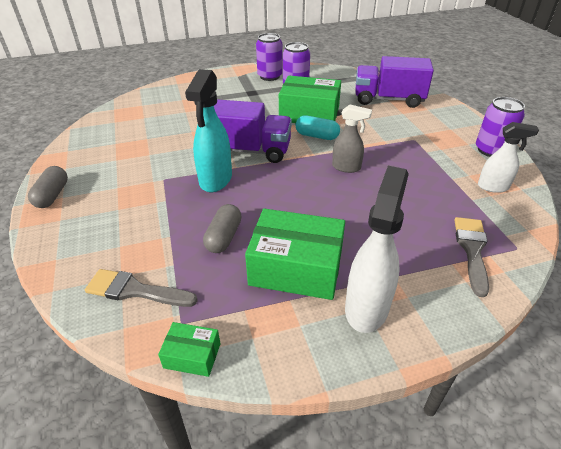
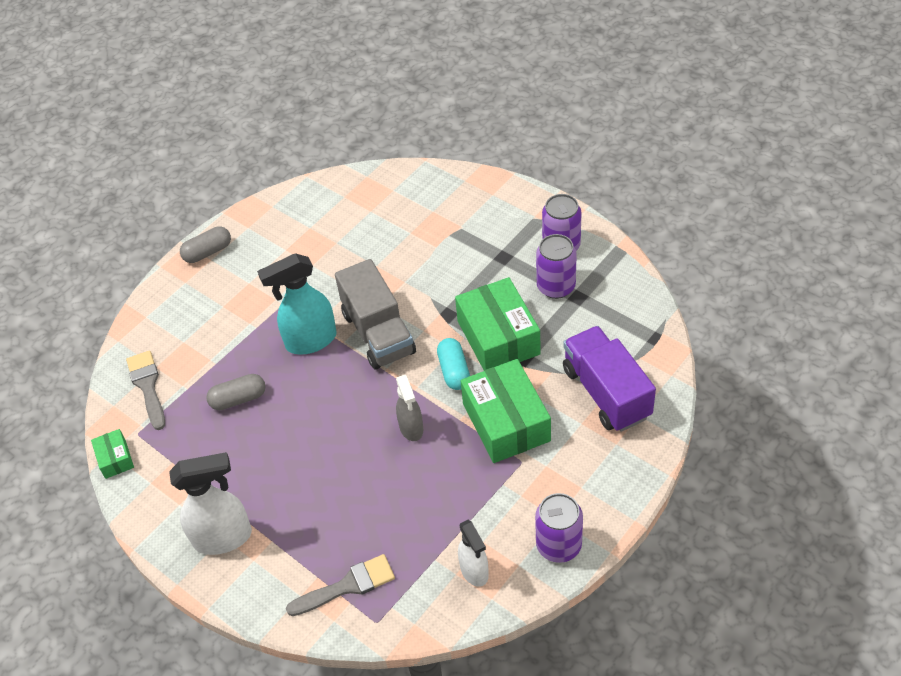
camera: 60 degrees right, 10 degrees up
(249, 151) = (378, 333): purple truck -> grey truck
(296, 267) = (236, 468): green box -> green box (506, 422)

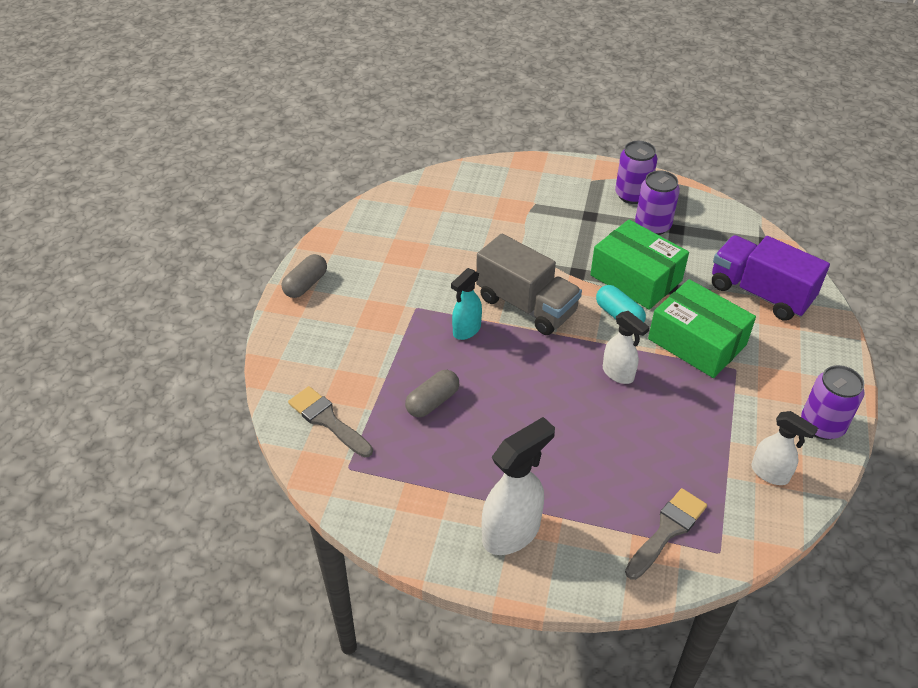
camera: 30 degrees left, 5 degrees down
(115, 459) = (340, 500): green box -> none
(310, 341) = (466, 330): turquoise spray bottle -> turquoise spray bottle, size x0.62
(411, 428) = (618, 374): grey spray bottle -> white spray bottle

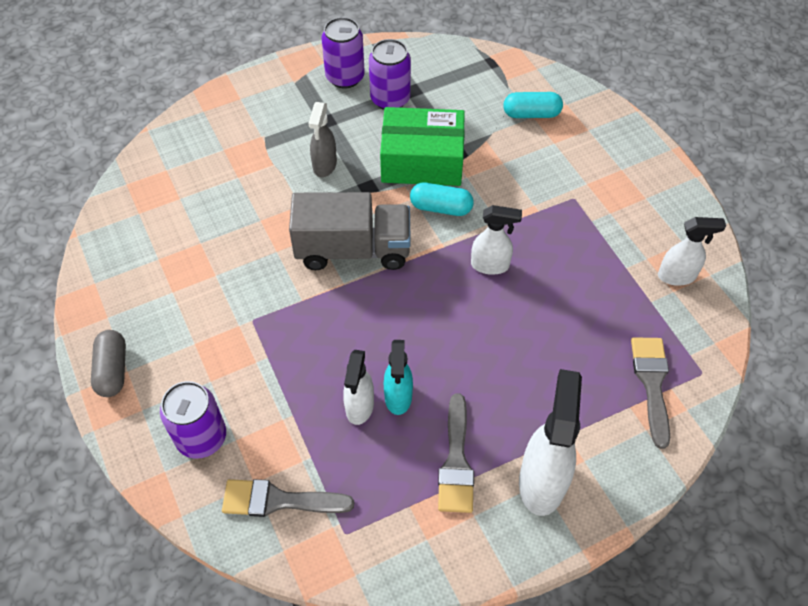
camera: 40 degrees left, 10 degrees up
(432, 402) = (359, 407): grey capsule -> white spray bottle
(463, 478) = (456, 461): none -> grey brush
(466, 330) = (322, 312): turquoise spray bottle -> turquoise spray bottle (398, 397)
(559, 243) = (324, 166): none -> grey spray bottle
(697, 342) = (524, 192): green box -> none
(760, 293) = (531, 114): purple truck -> turquoise capsule
(822, 425) = (675, 207): purple can -> purple can (201, 437)

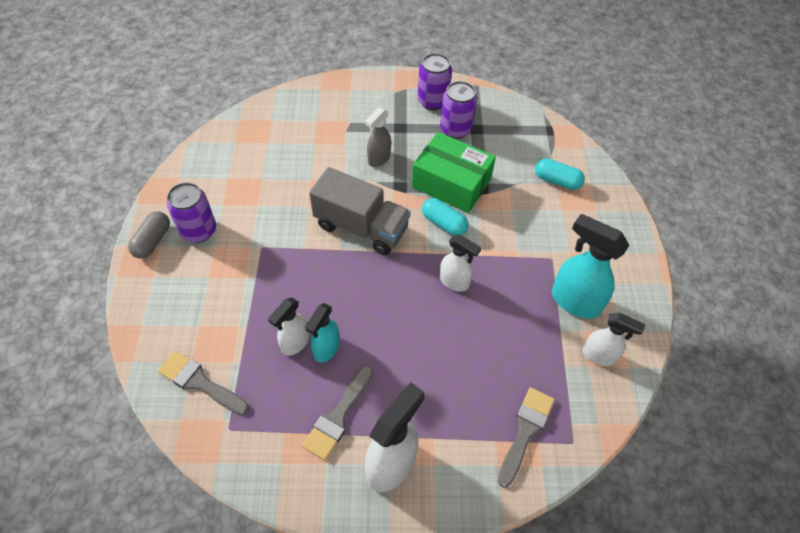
camera: 25 degrees right, 0 degrees up
(201, 437) = (178, 313): purple can -> purple can (199, 231)
(622, 232) = (574, 301): none -> turquoise spray bottle

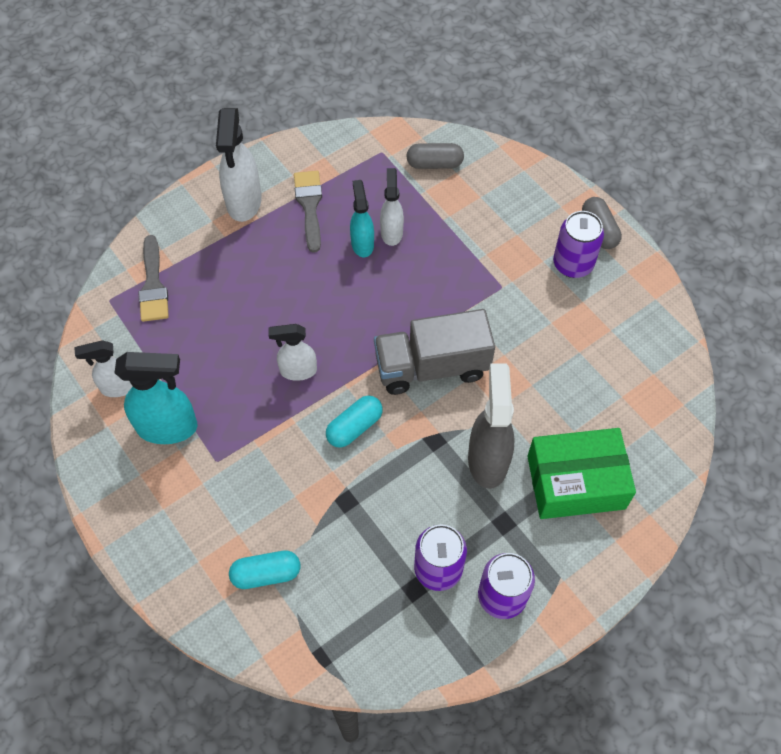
camera: 145 degrees right, 5 degrees up
(199, 382) = (434, 164): grey brush -> grey capsule
(379, 159) = (487, 459): grey spray bottle -> grey spray bottle, size x1.61
(444, 223) = (354, 427): turquoise capsule -> turquoise capsule turned 45 degrees counterclockwise
(451, 183) = (384, 483): green box -> green box (576, 482)

